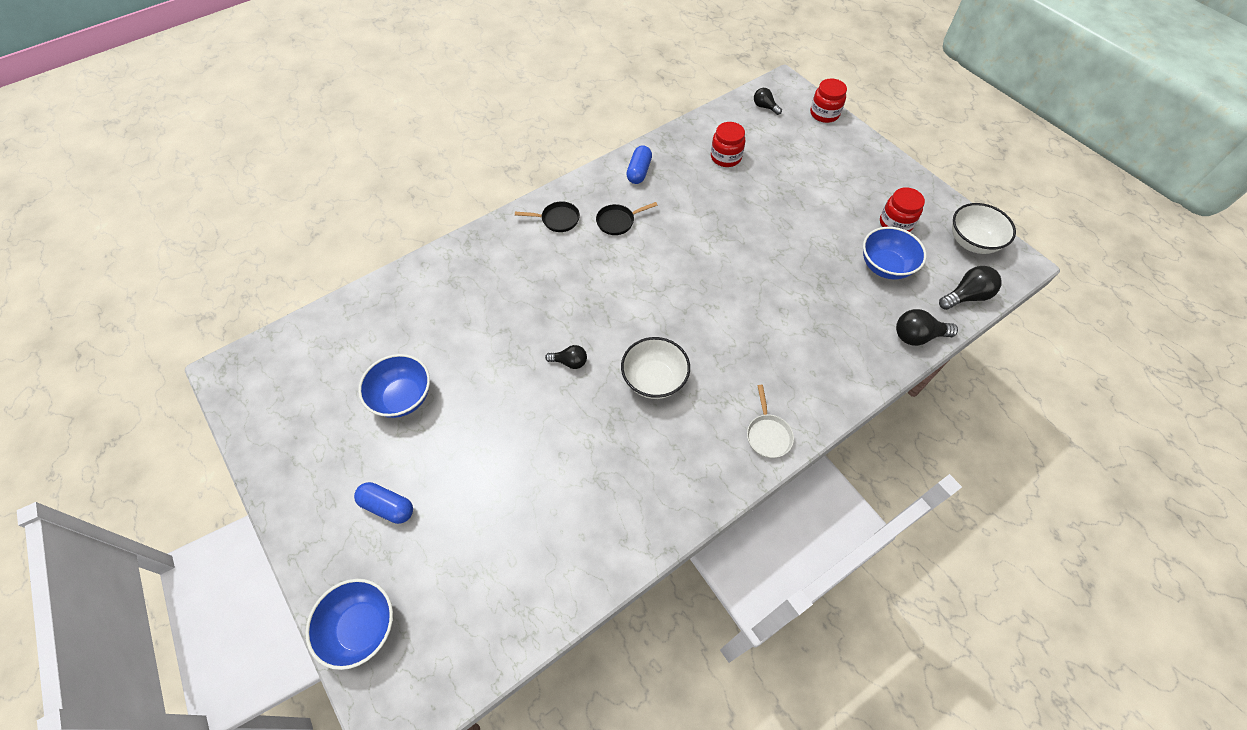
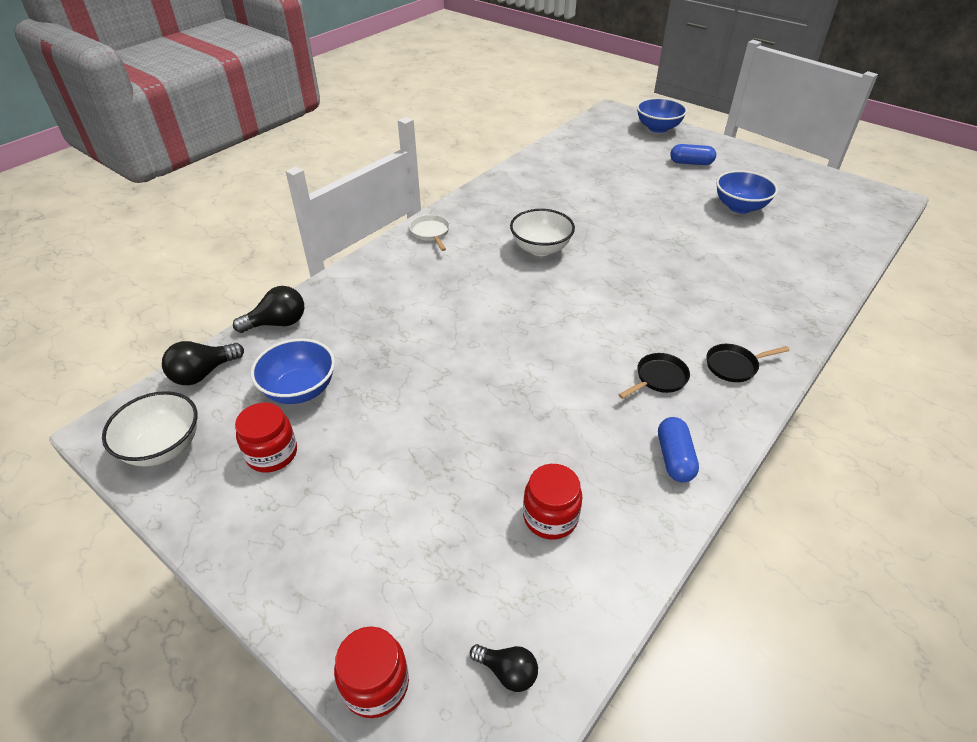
camera: 165 degrees right, 15 degrees down
(570, 362) = (623, 247): black light bulb -> none

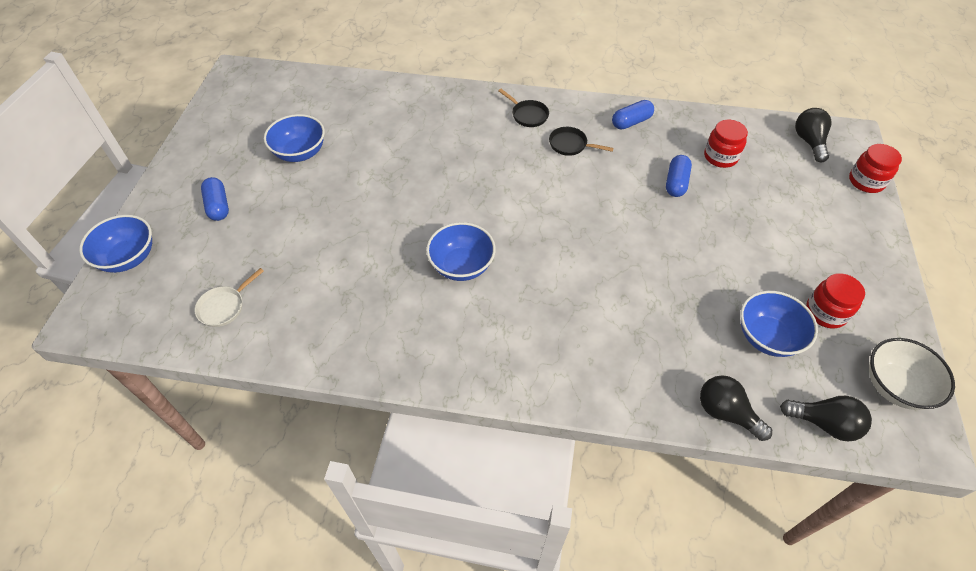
camera: 120 degrees left, 10 degrees up
(431, 233) = (496, 371): white pan -> white pan (224, 307)
(507, 672) = (809, 142): black light bulb -> black light bulb, size x1.54
(536, 439) = (676, 183): none -> blue capsule
(540, 248) = (461, 266): white bowl -> blue bowl

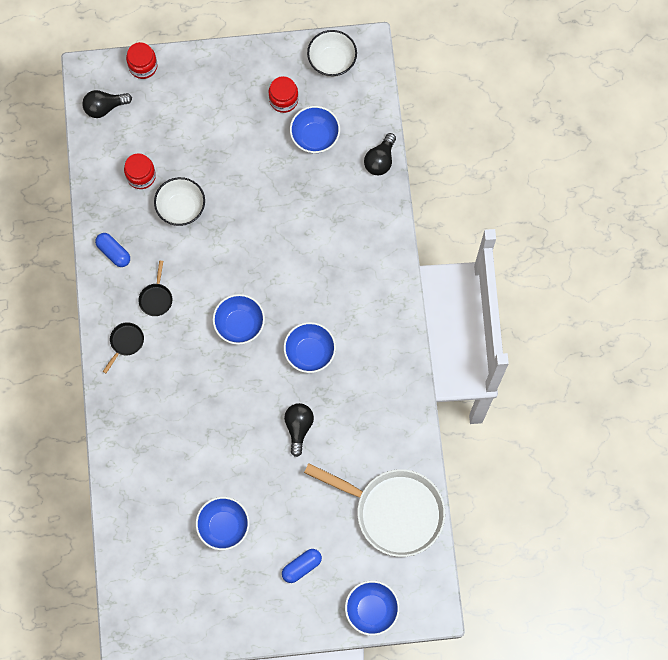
camera: 105 degrees left, 20 degrees up
(224, 307) = (393, 511): white pan -> white pan, size x2.49
(519, 207) = (239, 324): none -> blue bowl
(676, 183) = (181, 208): blue capsule -> white bowl
(824, 423) = (371, 103): black light bulb -> black light bulb (298, 427)

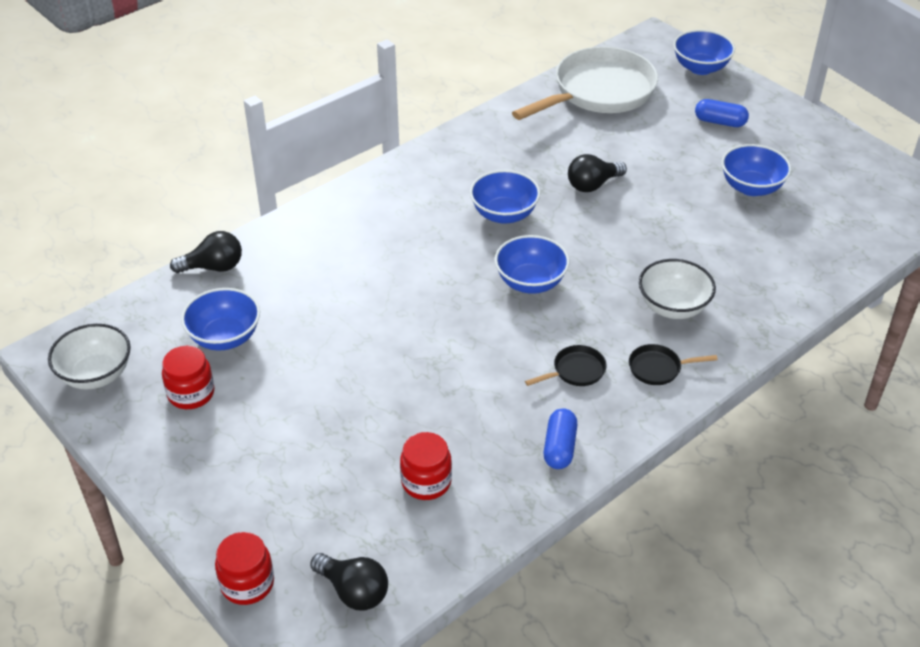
camera: 125 degrees left, 30 degrees down
(181, 208) = (435, 413): white bowl -> white bowl (673, 307)
(393, 511) = (599, 92): white pan -> white pan turned 60 degrees clockwise

